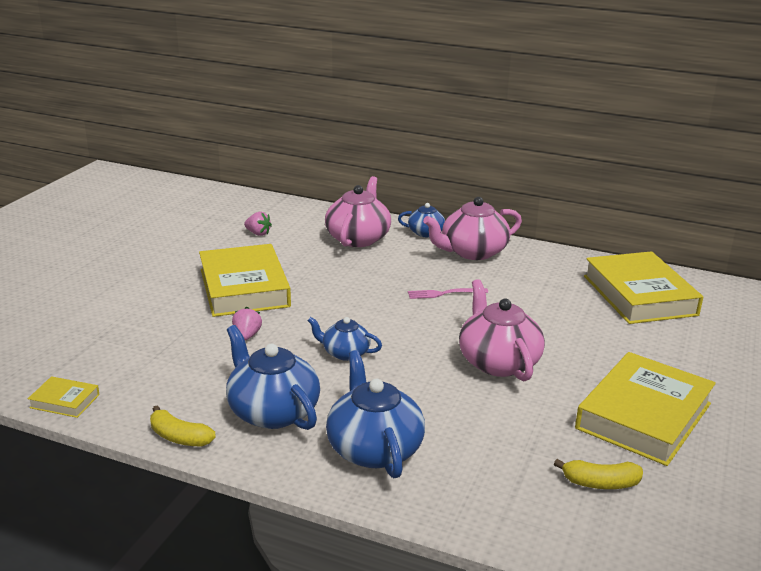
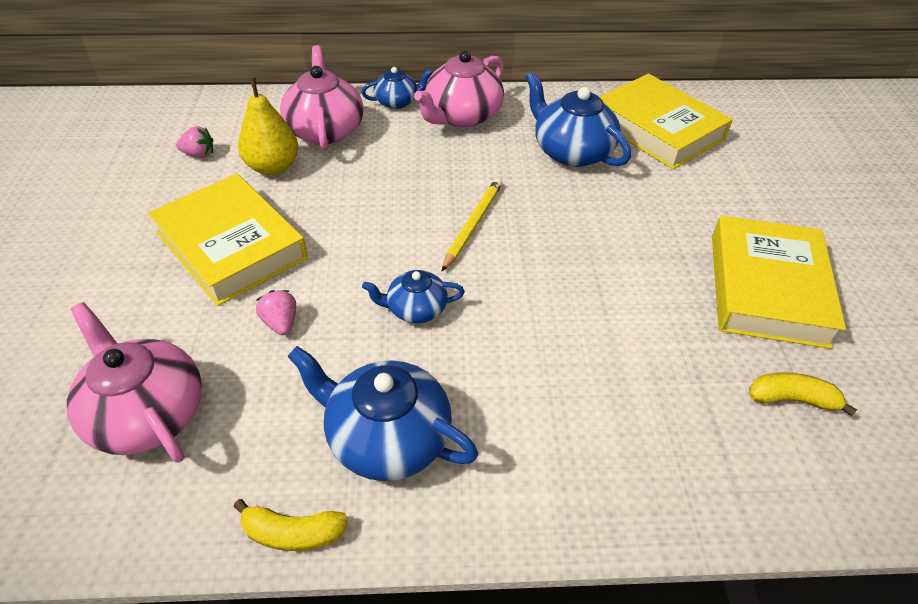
camera: 25 degrees left, 20 degrees up
(65, 401) = (88, 535): yellow book -> none
(304, 251) = (273, 167): none -> yellow pear
(374, 448) = (540, 448): blue teapot -> blue teapot (571, 151)
(426, 318) = (472, 225): none -> yellow pencil
(444, 293) = (470, 183): pink fork -> none
(498, 362) = (586, 264): pink teapot -> pink teapot (147, 413)
(600, 483) = (792, 399): yellow banana -> yellow banana turned 150 degrees counterclockwise

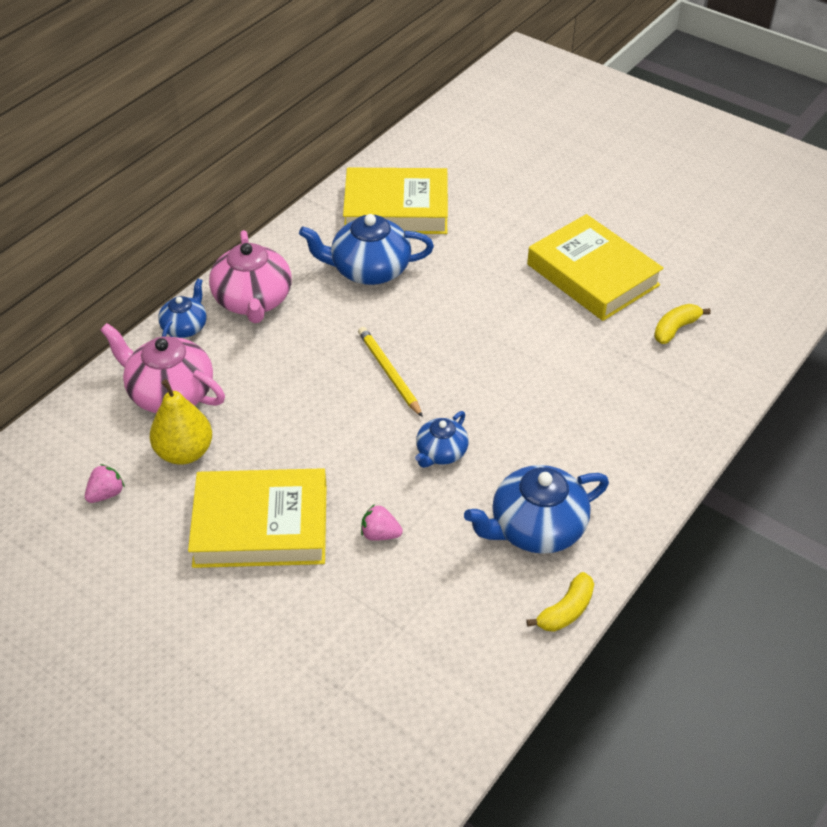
camera: 50 degrees left, 0 degrees up
(147, 413) = (396, 649): pink teapot -> none

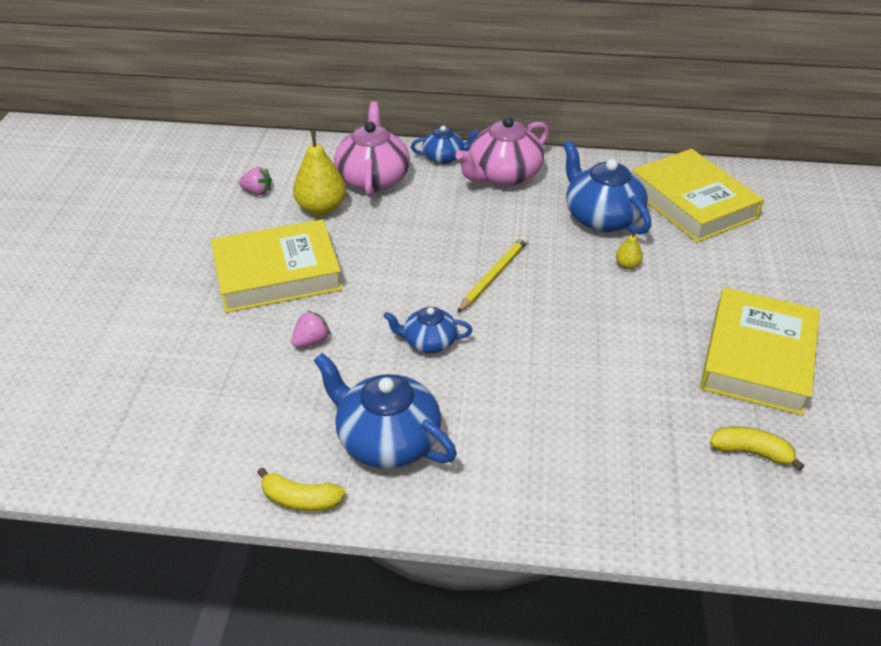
camera: 60 degrees right, 5 degrees down
(261, 525) = (277, 273): yellow book -> yellow book turned 75 degrees counterclockwise
(380, 534) = (311, 341): pink strawberry -> pink strawberry turned 60 degrees clockwise
(441, 286) = (627, 265): none -> yellow pear

